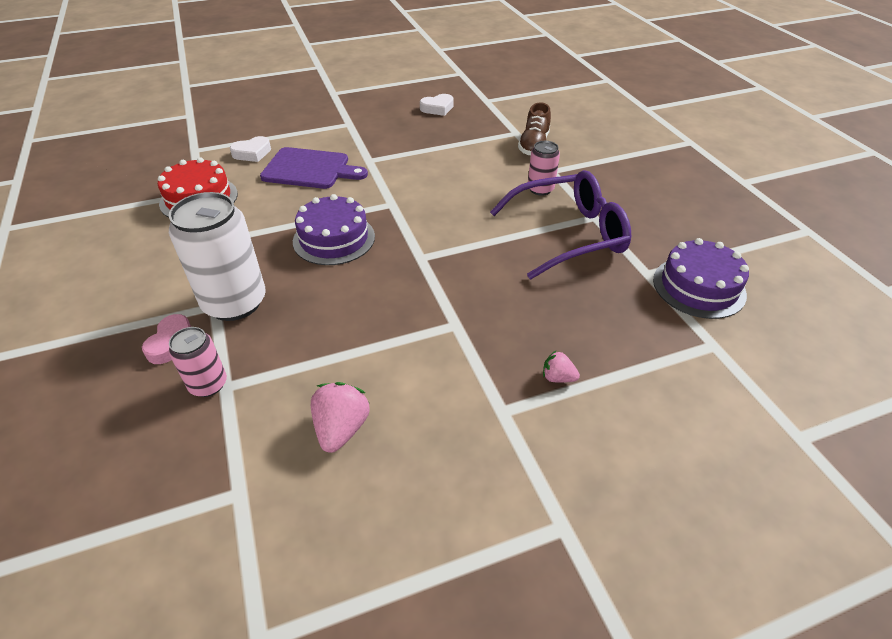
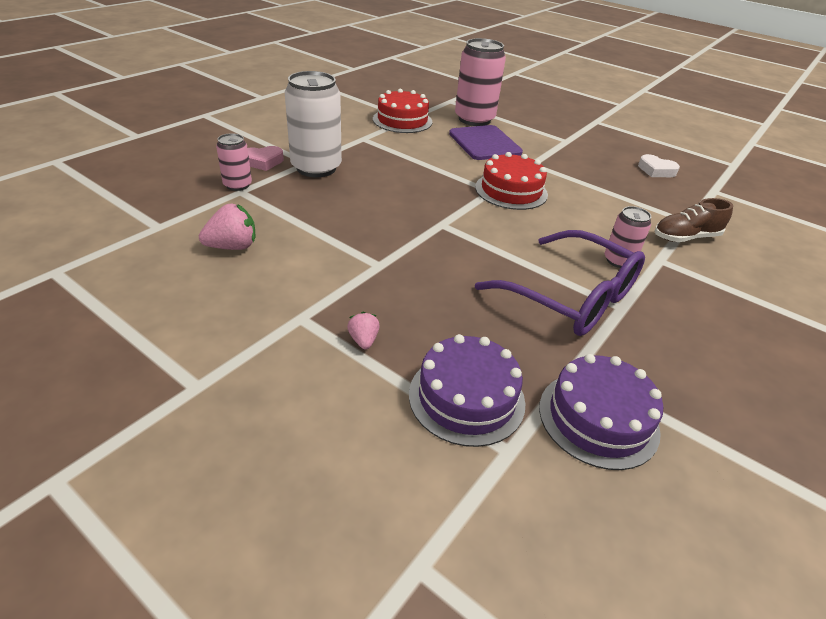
camera: 55 degrees right, 5 degrees down
(252, 153) = (474, 119): white heart -> pink can
(334, 239) = (419, 180): purple cake -> purple cake (466, 397)
(401, 193) = (511, 191): none -> red cake

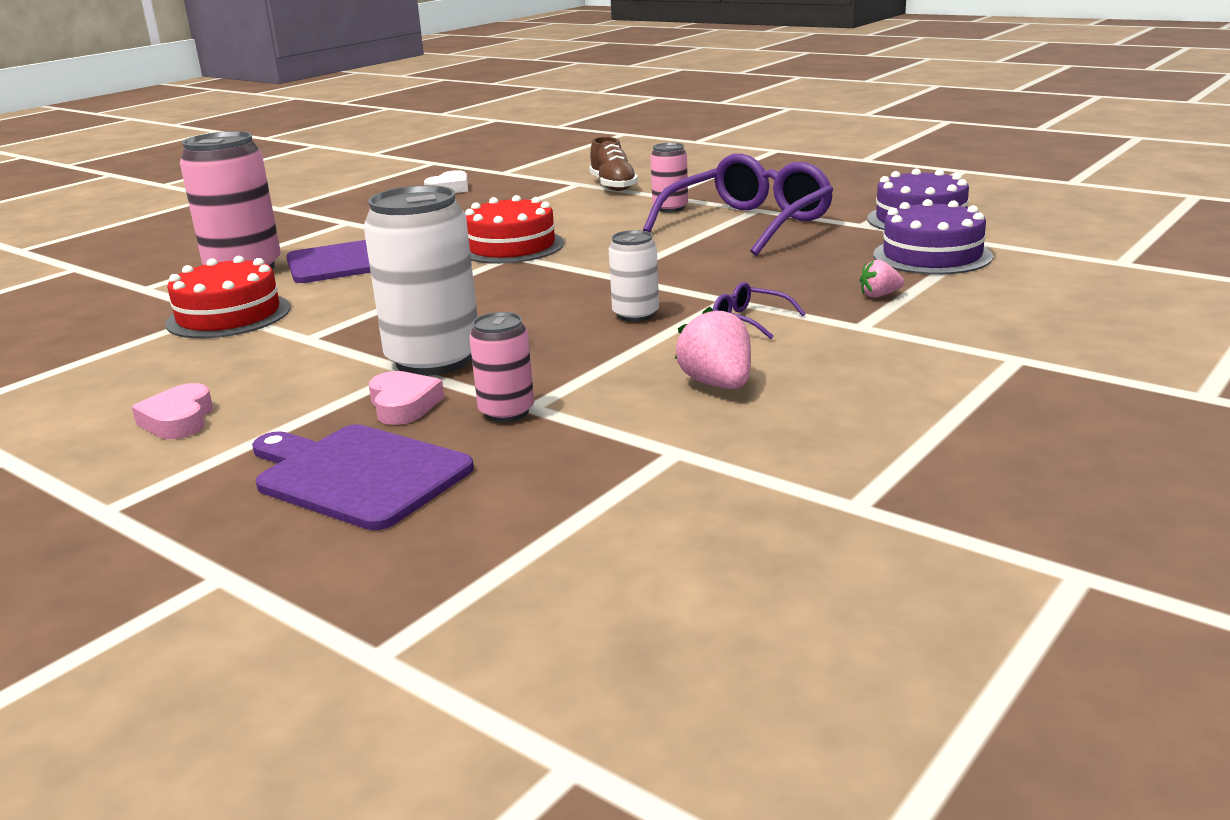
camera: 85 degrees left, 15 degrees down
(196, 154) = (358, 475): none -> purple cutting board
(278, 120) = (178, 420): none -> pink heart
(332, 270) = (749, 320): none -> purple glasses
(361, 228) = (635, 314): none -> white can

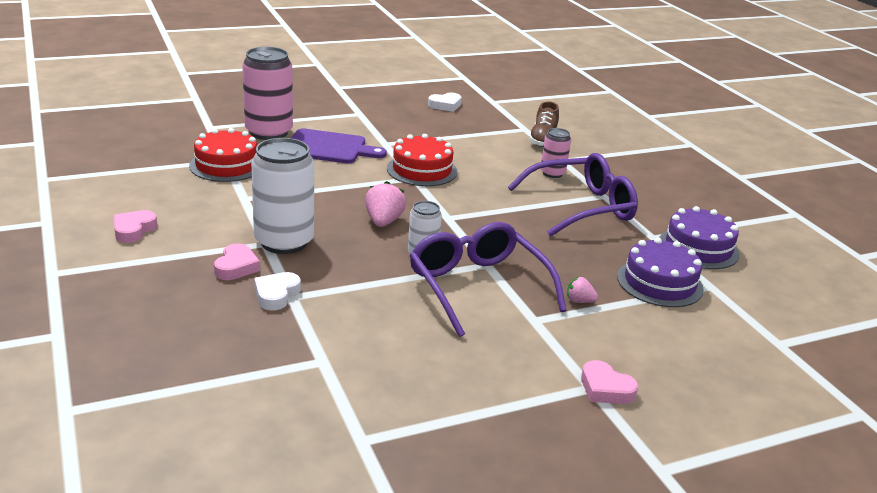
camera: 25 degrees right, 5 degrees up
(358, 475) = (169, 303): purple cutting board -> none
(506, 412) = (276, 295): pink can -> white heart
(717, 384) = (400, 326): pink strawberry -> pink strawberry (383, 222)
(749, 320) = (478, 287): purple glasses -> purple glasses, size x2.42
(1033, 354) = (605, 388): none -> pink heart

